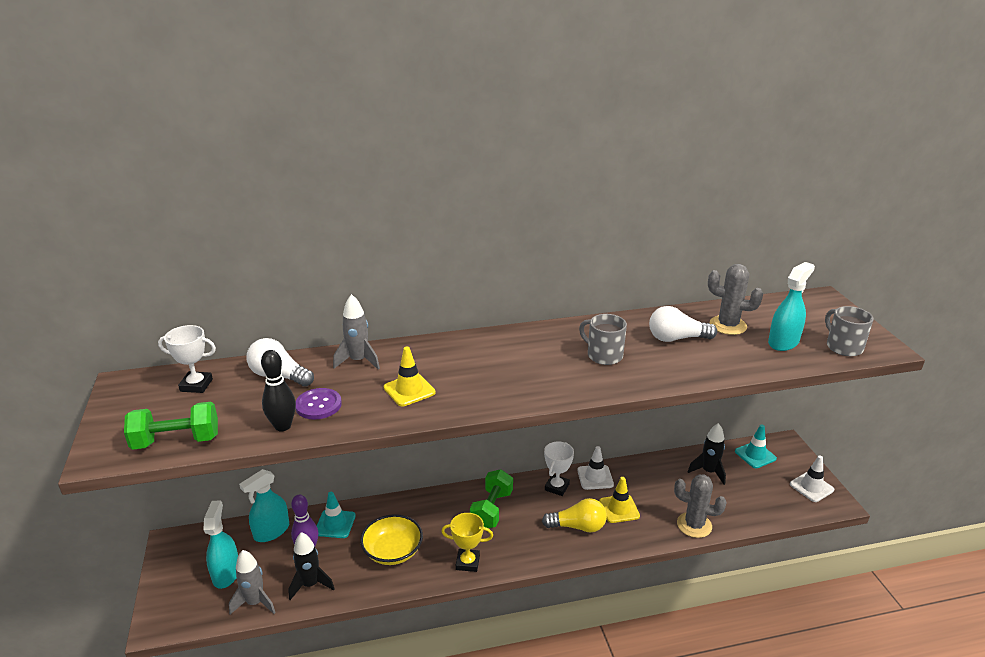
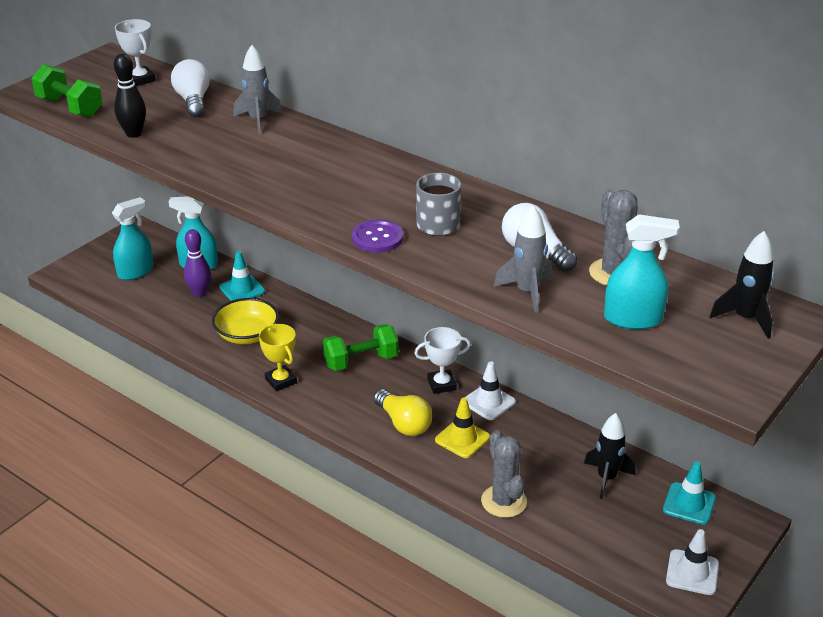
camera: 50 degrees right, 5 degrees up
(255, 602) = (123, 301): grey rocket -> grey rocket (527, 292)
(310, 584) = (167, 315): black rocket -> black rocket (745, 319)
(318, 405) = (177, 134): purple button -> purple button (377, 238)
(409, 390) = (247, 159): yellow traffic cone -> none
(843, 347) = (688, 362): grey mug -> none

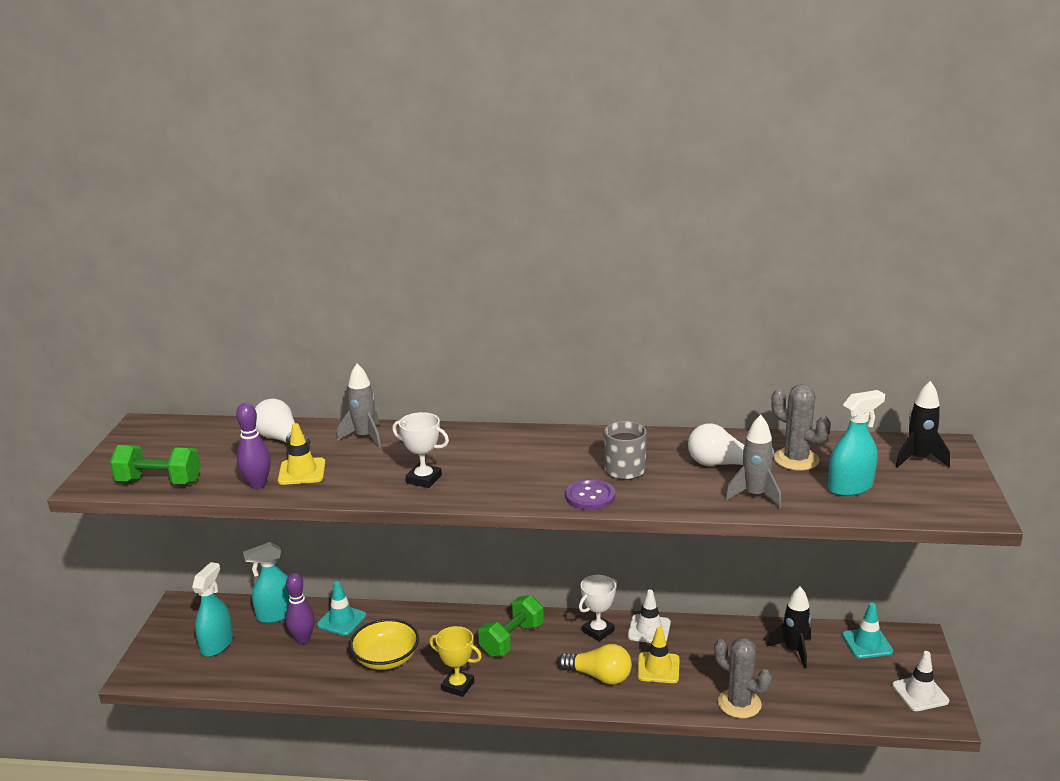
camera: 30 degrees left, 10 degrees down
(133, 134) = (257, 484): black bowling pin -> purple bowling pin
(140, 79) = (203, 436): white trophy -> white trophy (424, 479)
(177, 134) = (302, 472): none -> yellow traffic cone

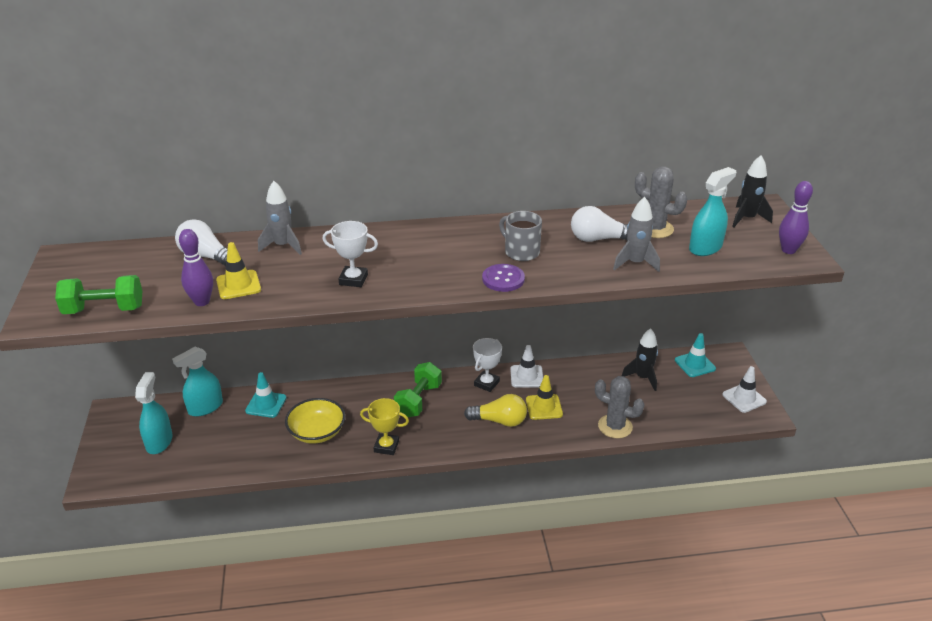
camera: 15 degrees left, 10 degrees up
(303, 639) = (237, 426): purple bowling pin -> purple bowling pin (788, 250)

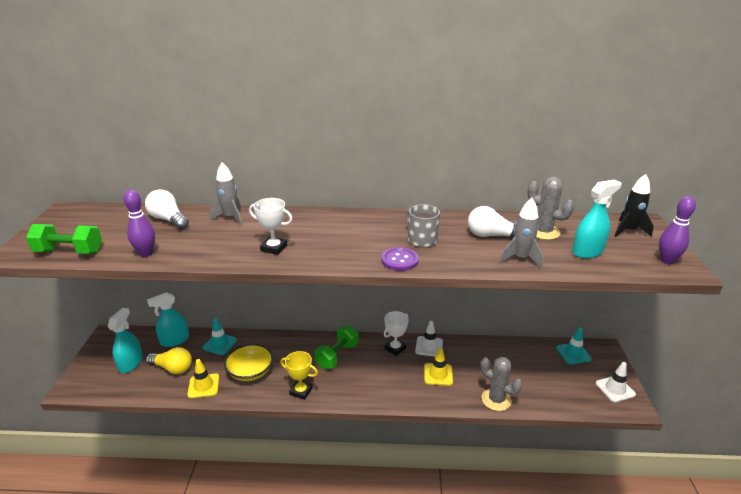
camera: 10 degrees right, 5 degrees down
(238, 285) = (181, 243): yellow traffic cone -> yellow traffic cone (203, 386)
(499, 421) = (398, 381): yellow light bulb -> yellow light bulb (173, 368)
(642, 378) = (526, 359): black rocket -> none

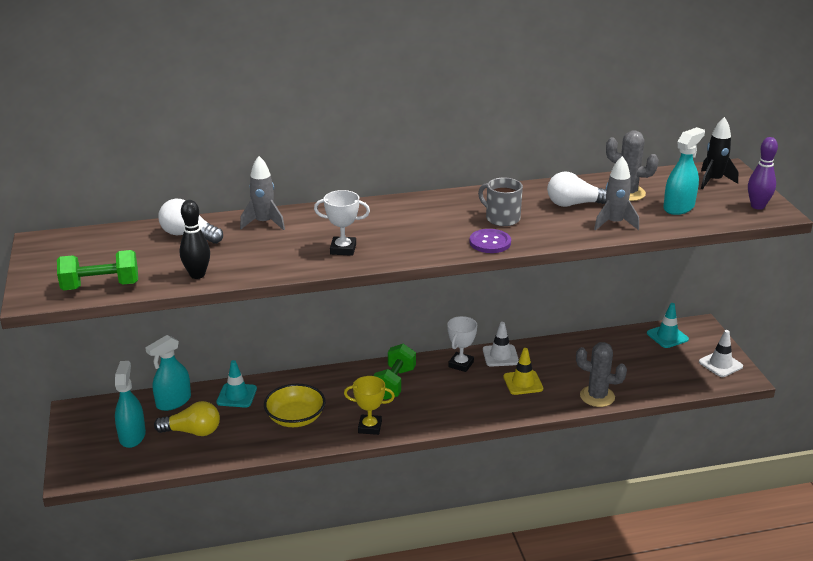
camera: 15 degrees left, 0 degrees up
(146, 253) = (197, 275): purple bowling pin -> black bowling pin
(203, 386) = (245, 443): yellow traffic cone -> none

